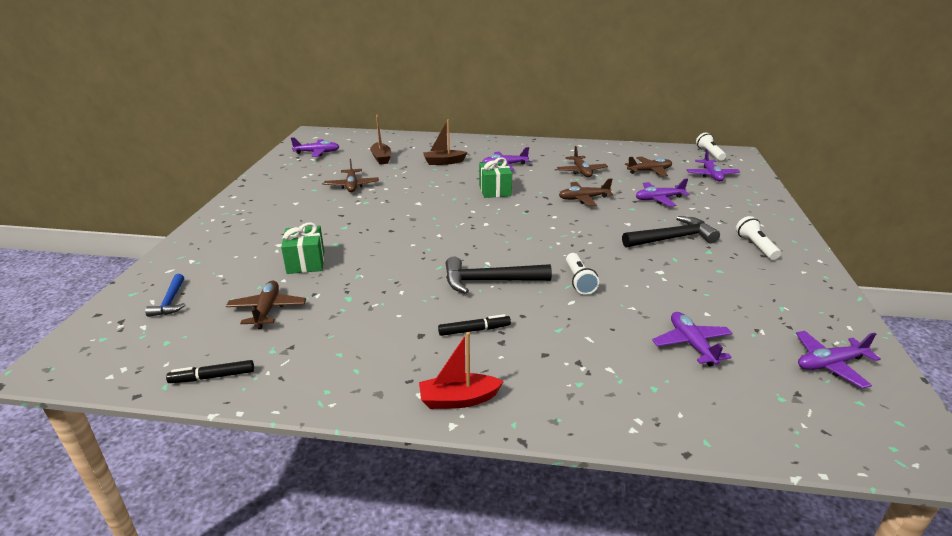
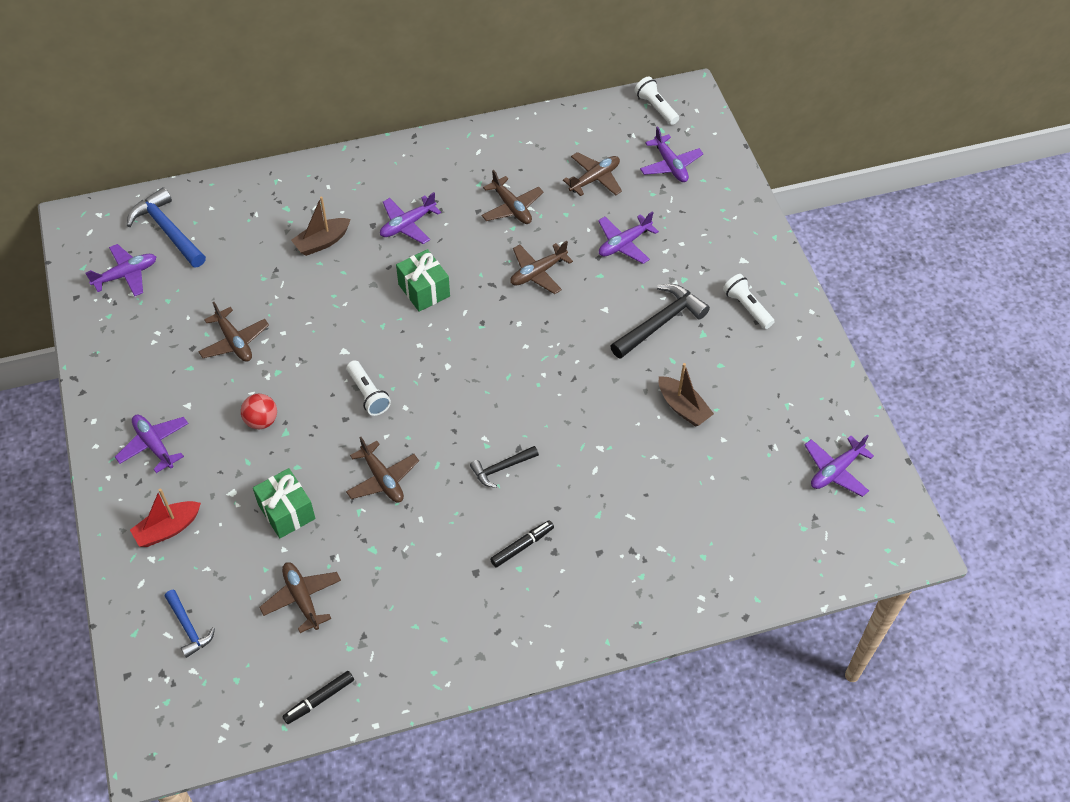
camera: 25 degrees left, 25 degrees up
(334, 219) = (261, 421): none -> red ball
(357, 143) = (167, 230): none -> blue hammer
(381, 158) = (229, 260): brown boat -> brown boat (683, 407)
(391, 264) = (382, 479): none -> brown plane
(458, 399) = (550, 635): red boat -> red boat (168, 529)
(489, 281) = (501, 468): black hammer -> black hammer, size x0.58
(579, 281) = (590, 434): white flashlight -> white flashlight (368, 394)
(691, 344) = (720, 489): purple plane -> purple plane (154, 445)

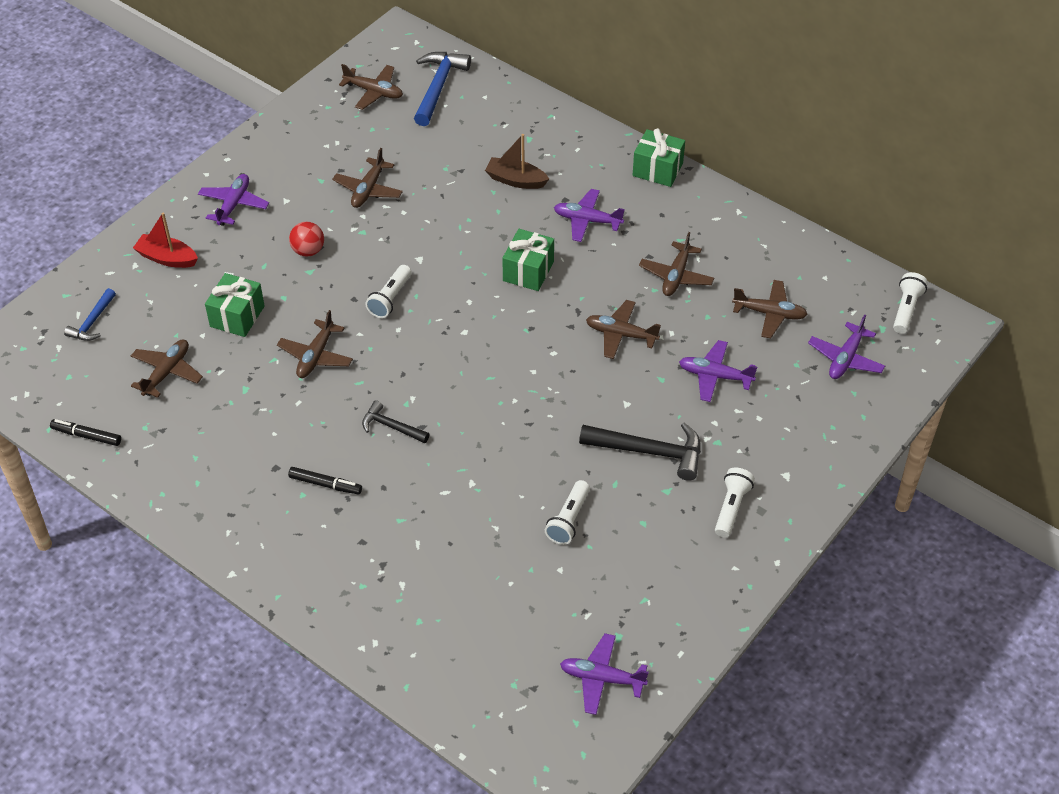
camera: 55 degrees right, 5 degrees down
(126, 275) = (374, 92): purple plane -> brown plane
(398, 154) = (657, 169): none -> green gift
(683, 407) = (568, 520): brown boat -> white flashlight

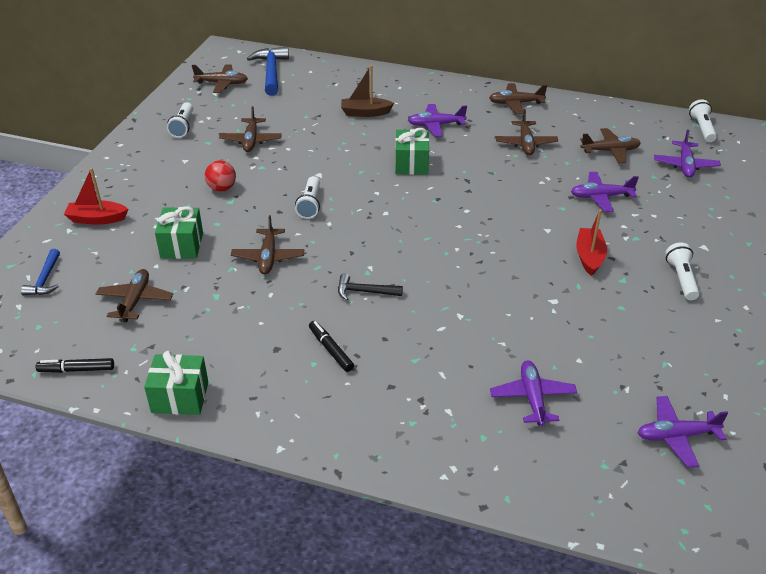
camera: 20 degrees left, 10 degrees down
(233, 205) = (140, 172): purple plane -> purple plane (532, 398)
(325, 484) = (330, 350): black marker -> black marker turned 120 degrees counterclockwise
(568, 520) = (560, 321): white flashlight -> white flashlight (183, 126)
(621, 334) = (511, 187): brown plane -> brown plane (516, 103)
(649, 451) = (589, 257): black hammer -> red boat
(657, 169) = (466, 87): green gift -> green gift (180, 397)

